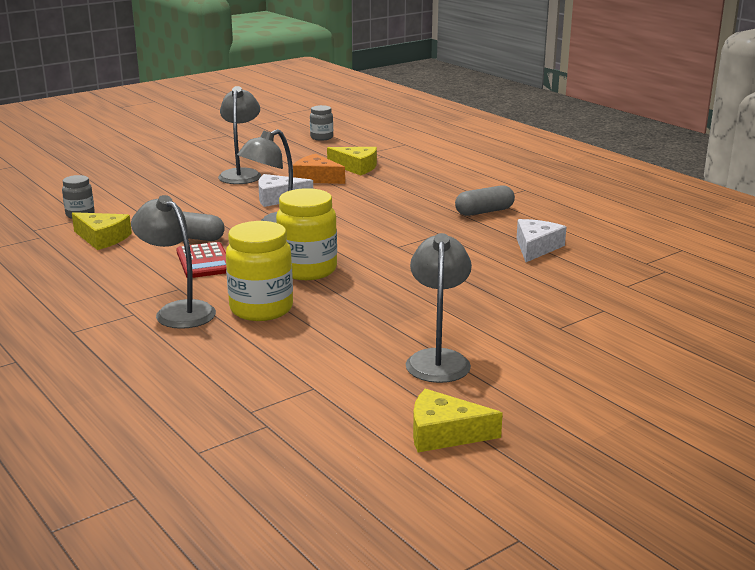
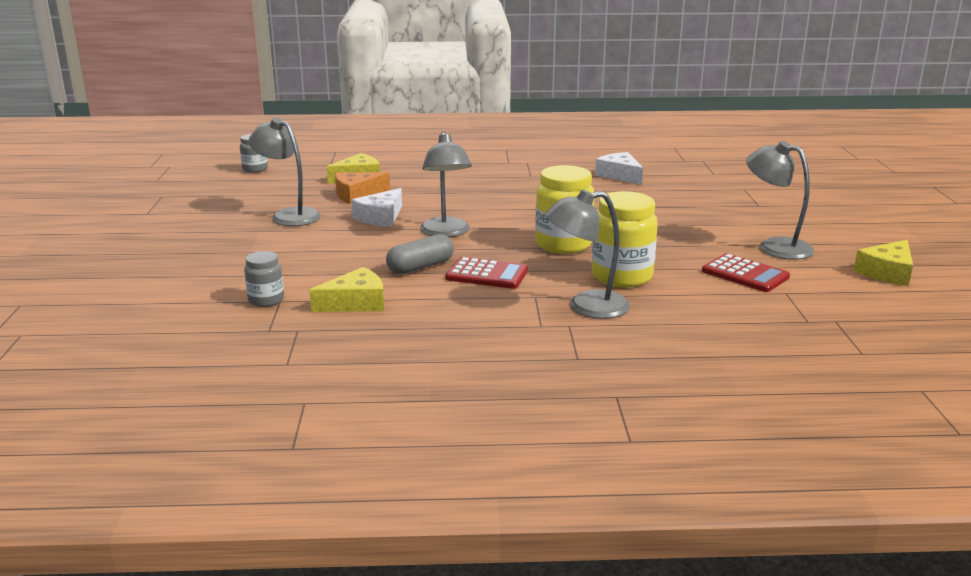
camera: 55 degrees left, 0 degrees up
(337, 359) = (745, 274): none -> red calculator
(484, 212) = (530, 170): grey capsule -> none

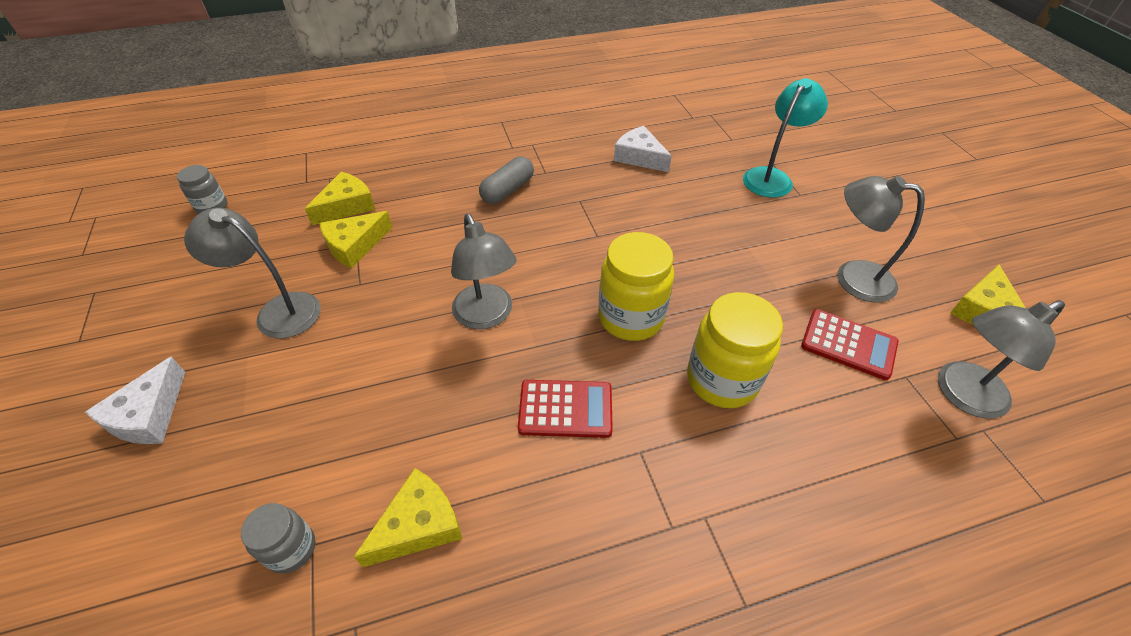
camera: 15 degrees left, 25 degrees up
(357, 194) = (355, 246): orange cheese -> yellow cheese
(381, 217) = (397, 294): white cheese -> white cheese (149, 415)
(420, 267) = (479, 407): grey capsule -> grey capsule (508, 190)
(586, 307) = (708, 464): grey lamp -> grey lamp (961, 395)
(737, 195) = (772, 177): none -> turquoise lamp

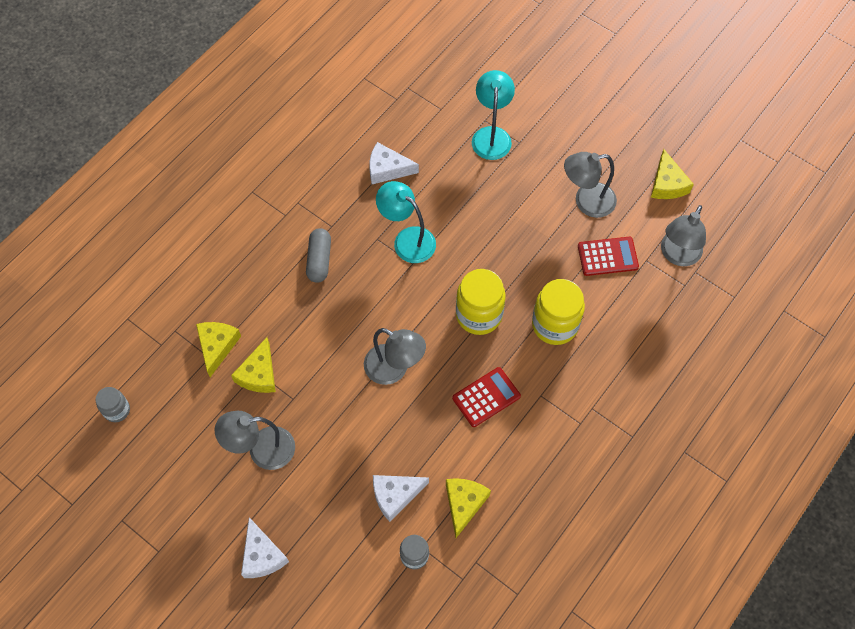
camera: 35 degrees left, 15 degrees up
(351, 451) = (395, 495): none -> white cheese
(610, 215) = (407, 239): none -> turquoise lamp

